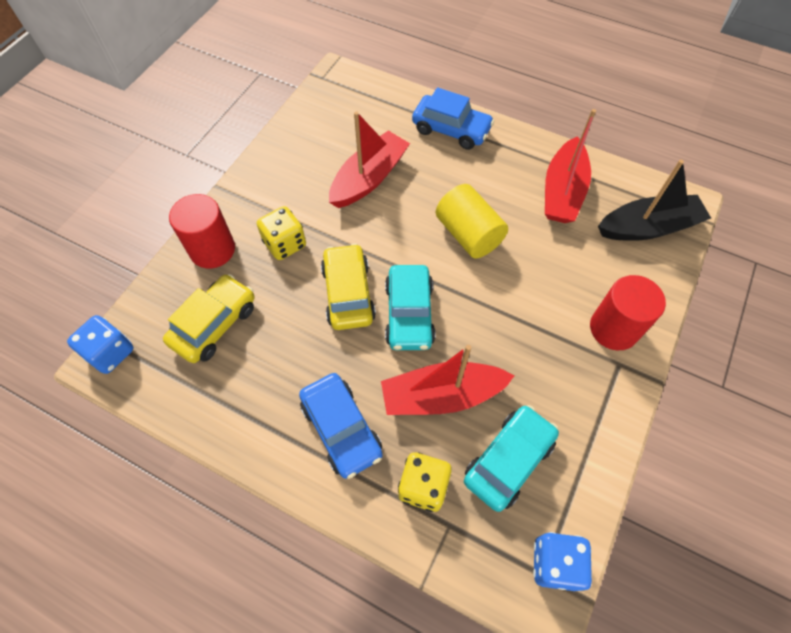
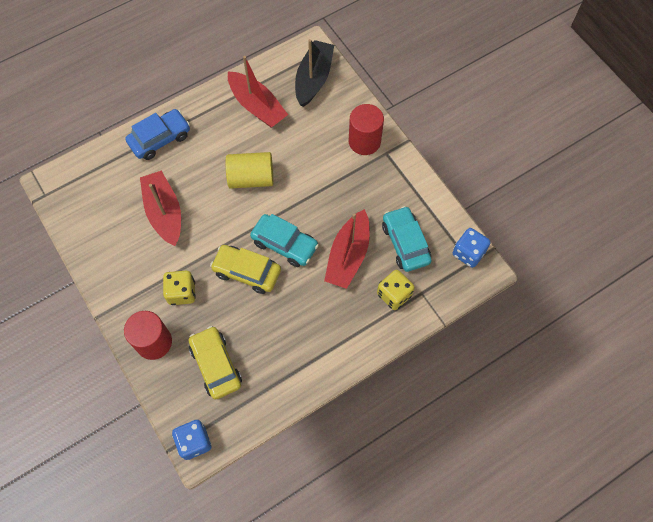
camera: 60 degrees left, 5 degrees up
(341, 429) = (335, 321): blue car -> none

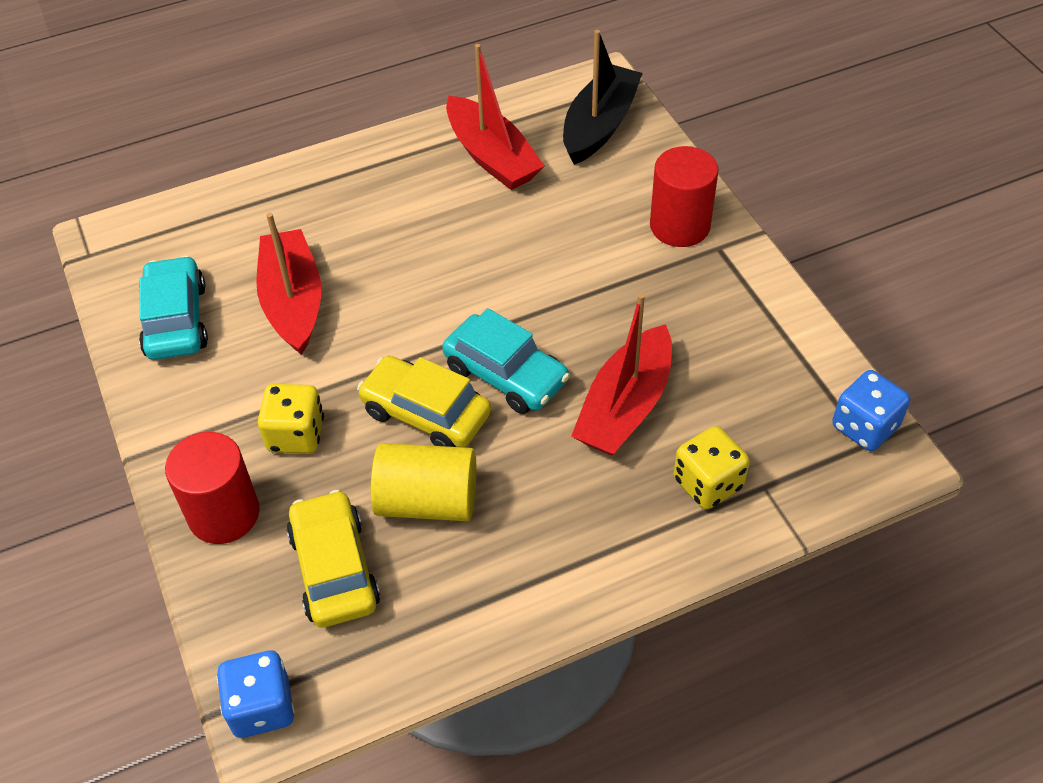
camera: 10 degrees right, 15 degrees down
(160, 139) = (311, 189): blue car -> none
(251, 178) = (462, 263): yellow cylinder -> yellow cylinder (427, 501)
(405, 243) = (739, 397): turquoise car -> turquoise car (176, 320)

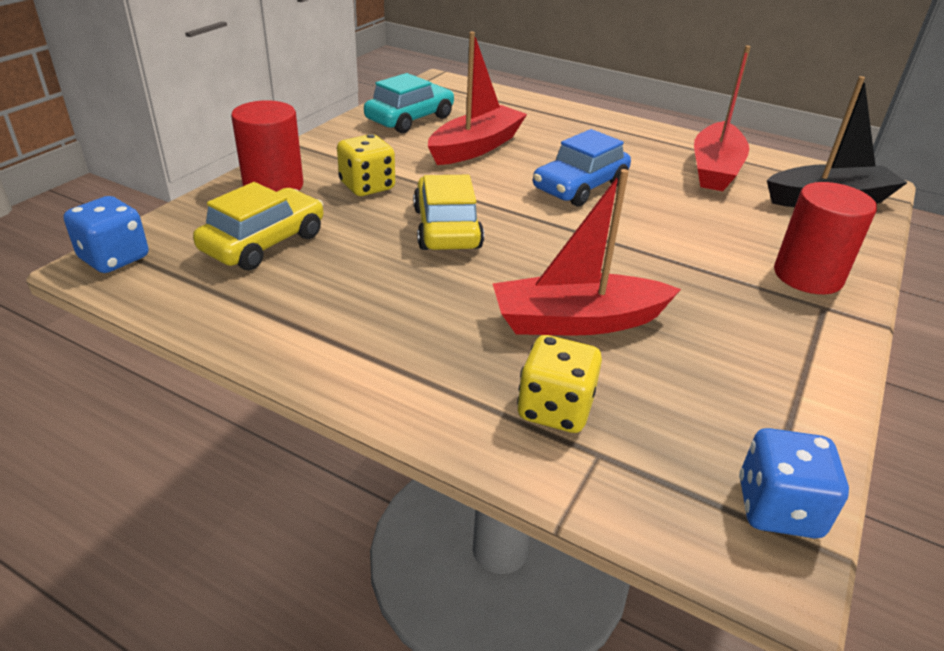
camera: 50 degrees right, 15 degrees down
(427, 501) = (366, 259): yellow cylinder -> none
(439, 272) = (580, 187): none -> blue car
(506, 374) = (528, 249): turquoise car -> none

